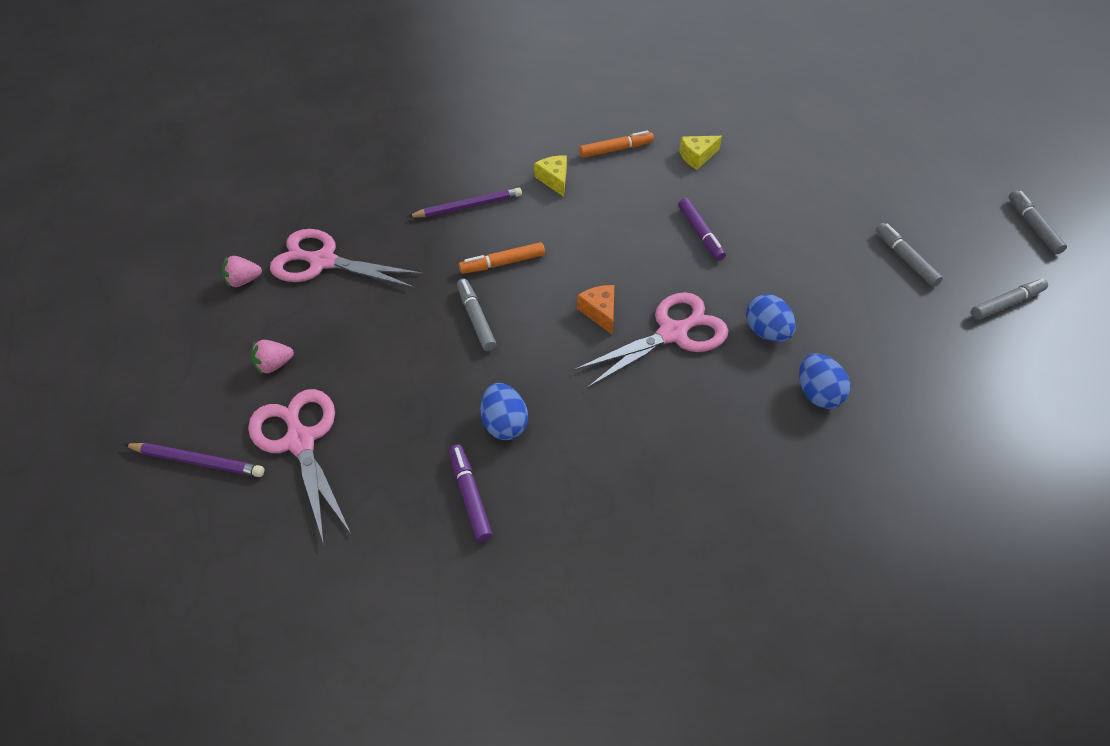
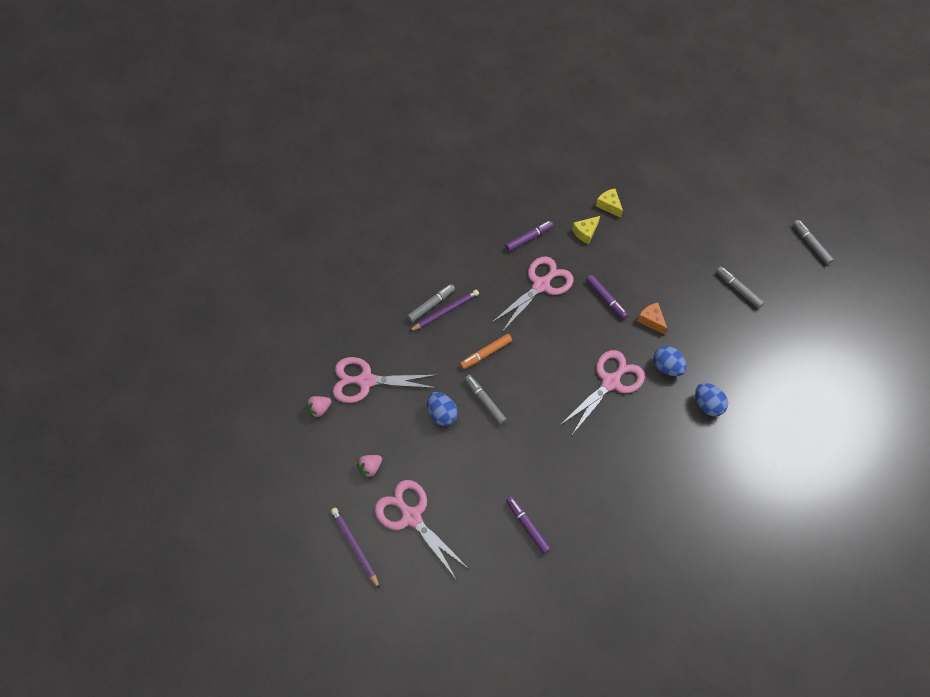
camera: 15 degrees left, 10 degrees up
(198, 461) = (355, 547): purple pencil -> purple pencil turned 120 degrees counterclockwise
(504, 424) = (530, 473): blue egg -> blue egg (442, 414)
(554, 180) = (495, 275): yellow cheese -> yellow cheese (609, 205)
(600, 312) = (561, 377): orange cheese -> orange cheese (651, 320)
(613, 202) = (541, 285): none -> pink scissors
(615, 149) = (528, 238): orange marker -> purple marker
(1006, 304) = (803, 310): grey marker -> grey marker (431, 305)

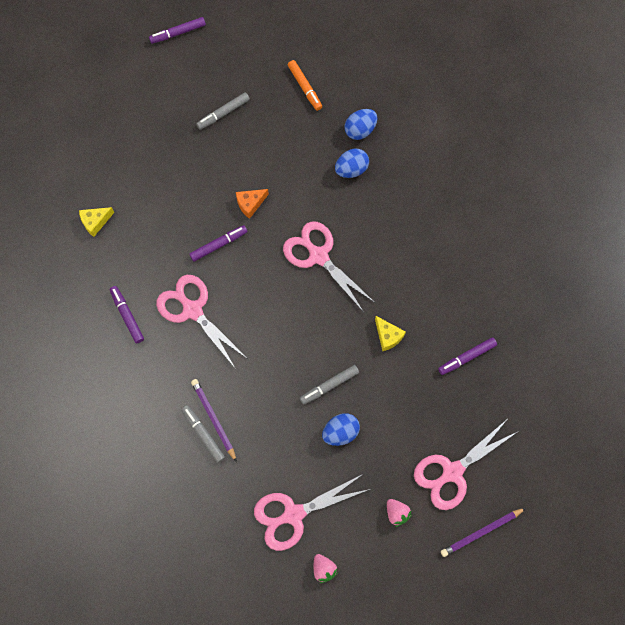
camera: 85 degrees left, 10 degrees up
(366, 381) = (293, 514): pink scissors -> pink scissors turned 60 degrees clockwise
(486, 353) = (272, 379): orange marker -> orange marker (304, 87)
(585, 232) = (128, 253): yellow cheese -> yellow cheese (388, 336)
(667, 367) = (306, 199): blue egg -> blue egg (360, 130)
(811, 245) = (178, 33): grey marker -> purple marker

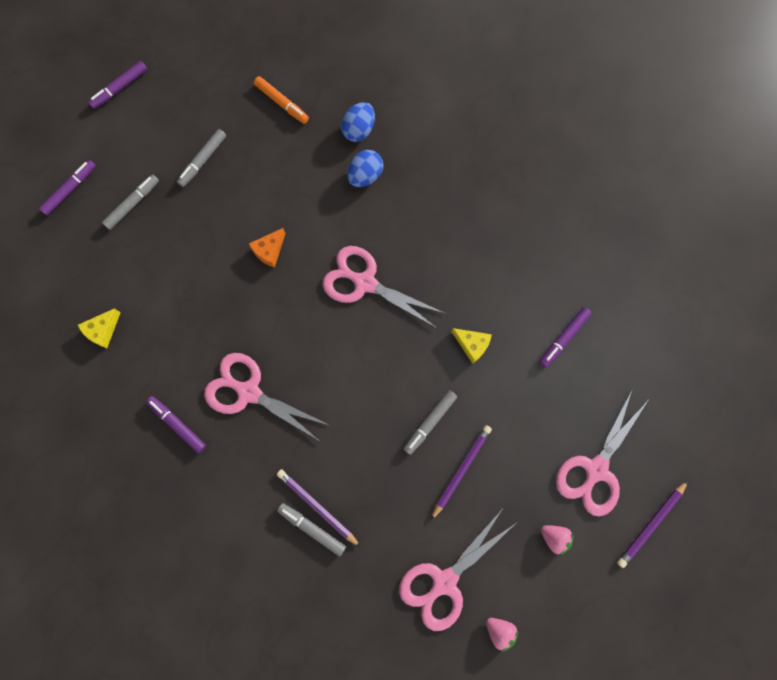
camera: 20 degrees left, 5 degrees up
(154, 130) = (132, 204): none -> grey marker
(218, 245) = (251, 309): purple marker -> purple marker (70, 190)
(340, 432) = (461, 470): blue egg -> purple pencil

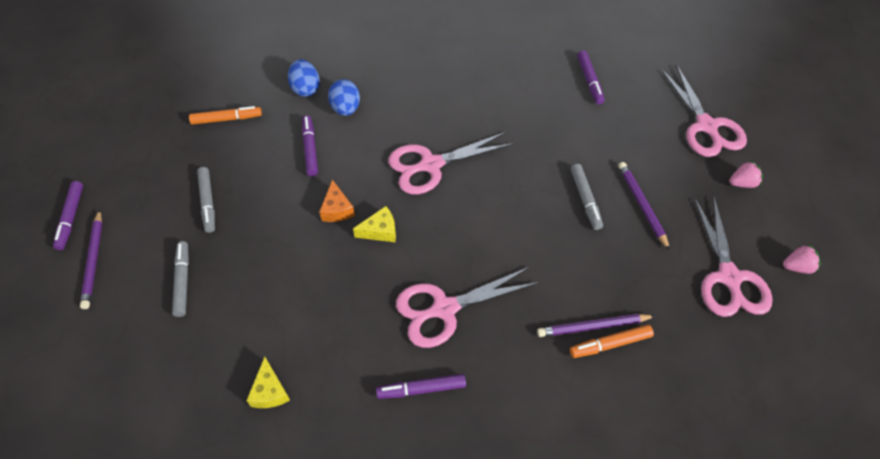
camera: 50 degrees left, 20 degrees down
(70, 190) = (109, 324): purple marker -> purple marker (310, 149)
(312, 529) = (610, 344): grey marker -> orange marker
(472, 345) = (546, 133): yellow cheese -> yellow cheese (380, 231)
(651, 524) = (772, 123): purple pencil -> purple pencil (94, 261)

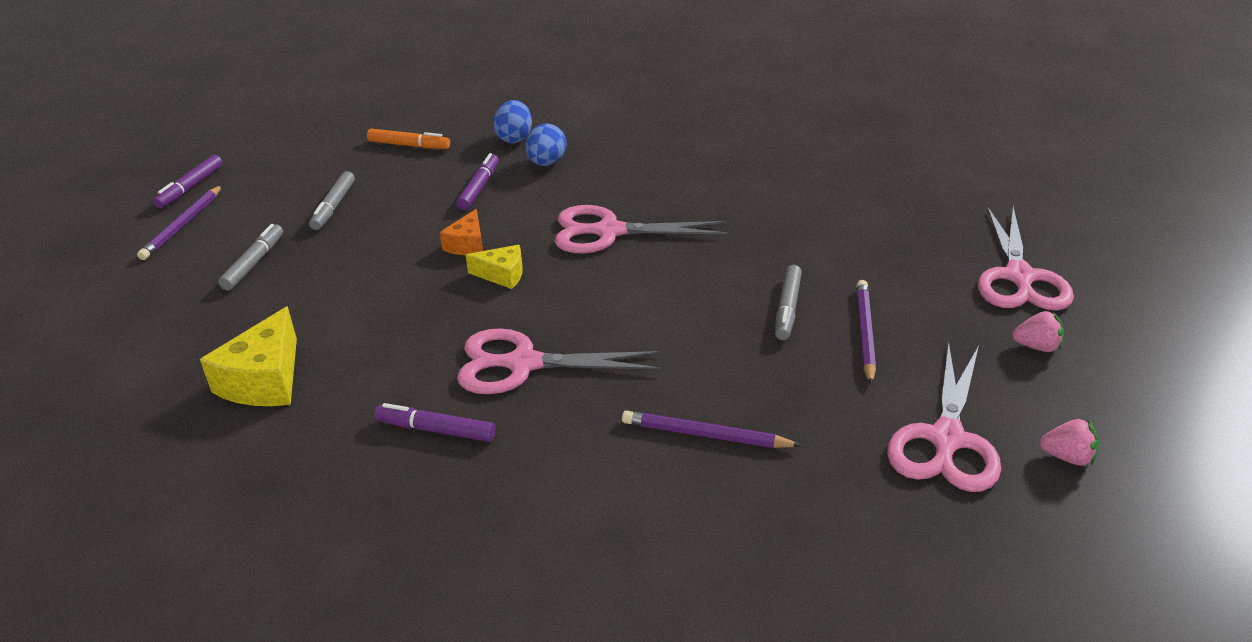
camera: 25 degrees right, 20 degrees down
(270, 391) = (264, 380): yellow cheese -> yellow cheese, size x1.70
(589, 80) = (876, 199): purple marker -> none
(610, 344) = (717, 459): orange marker -> none

